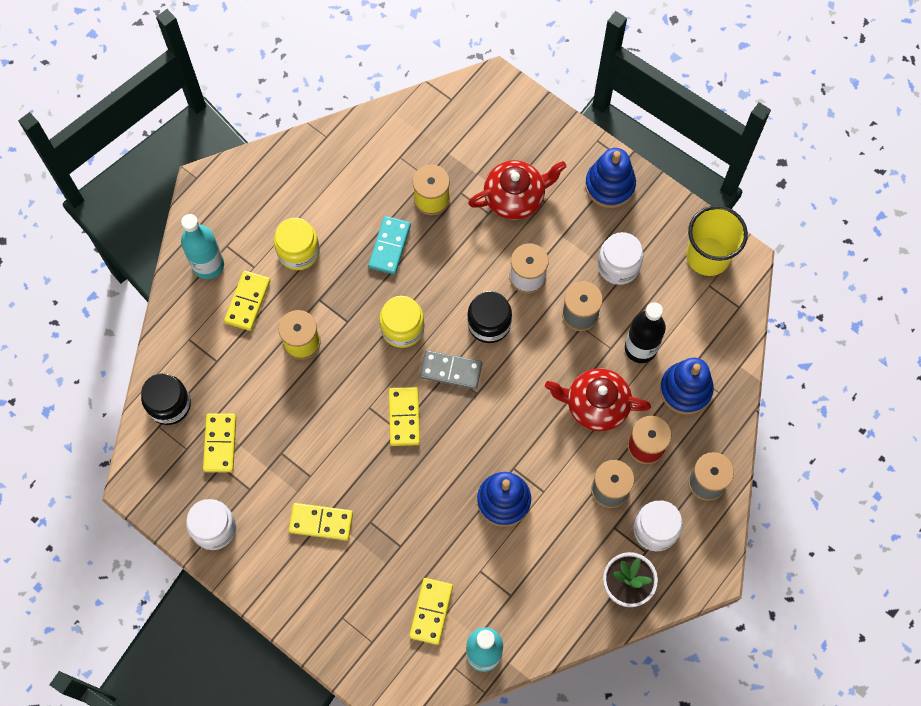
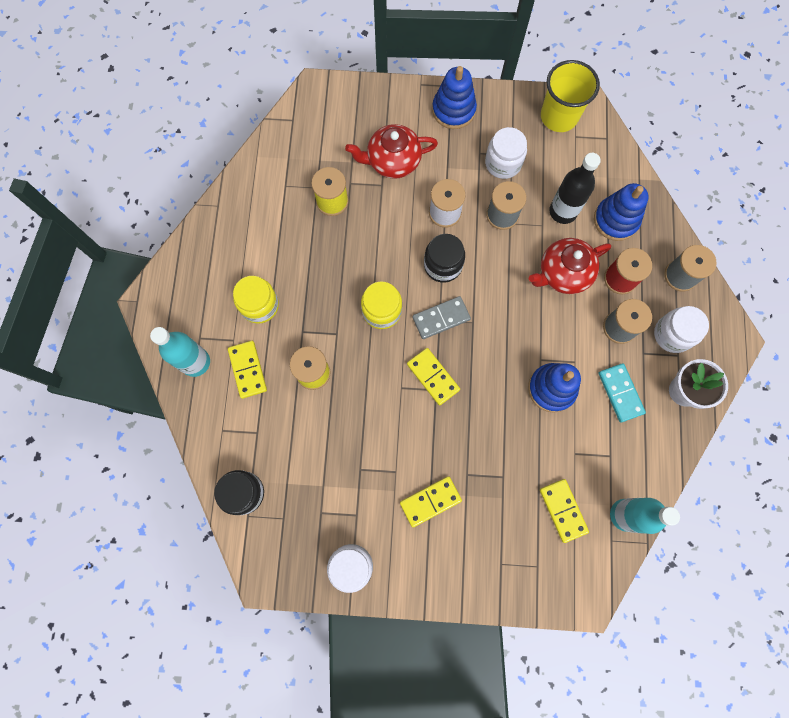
camera: 35 degrees left, 5 degrees up
(220, 443) = (307, 495): yellow domino -> none
(390, 246) = (327, 256): turquoise domino -> turquoise domino (620, 393)
(515, 197) = (392, 161): red teapot -> red teapot turned 135 degrees counterclockwise

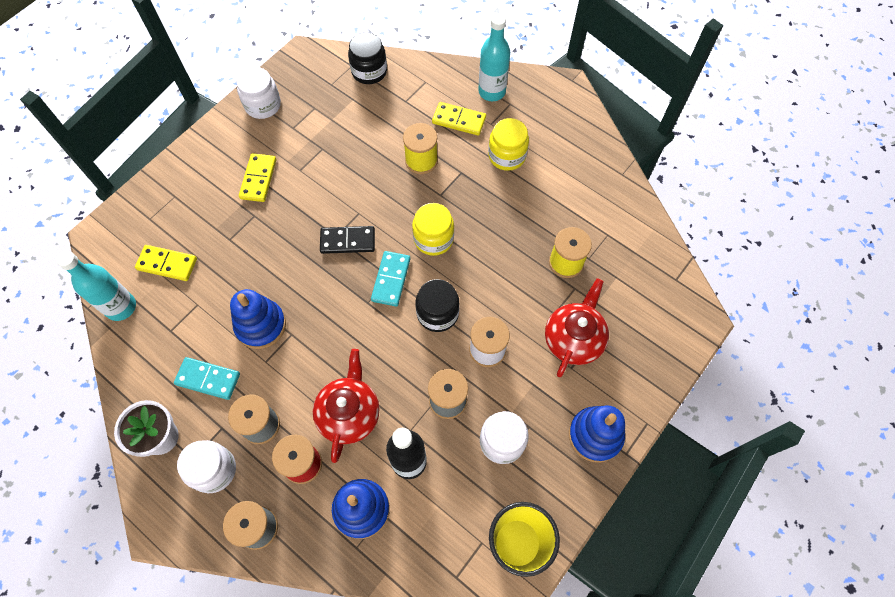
camera: 125 degrees right, 10 degrees down
(433, 377) = (347, 241): yellow domino -> black domino
(441, 318) = (391, 280): grey domino -> turquoise domino

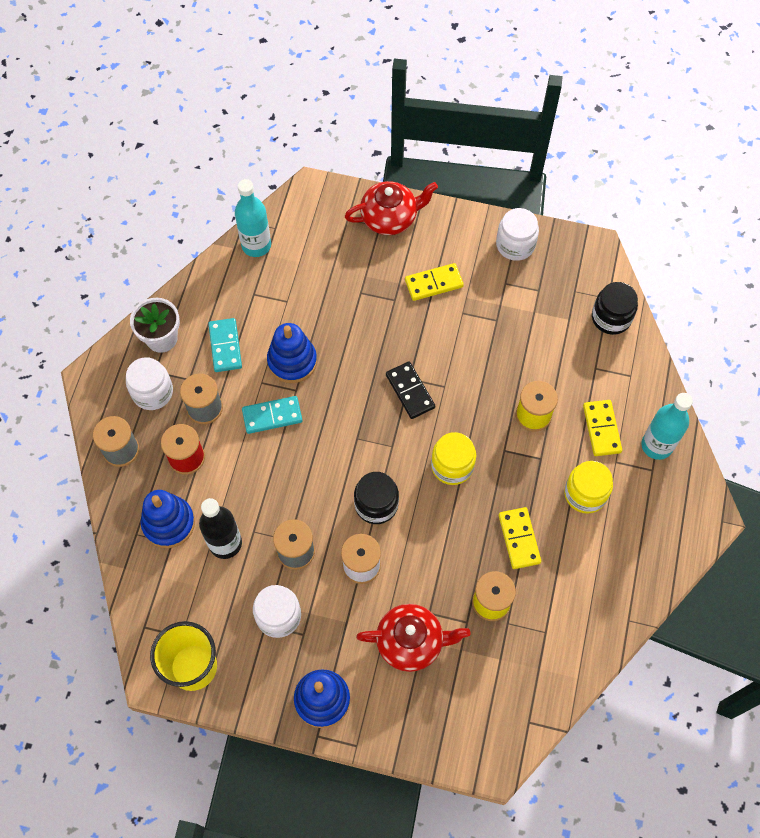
camera: 65 degrees right, 0 degrees up
(167, 264) = (312, 257): yellow domino -> yellow domino (519, 539)
(349, 413) = (246, 473): red teapot -> red teapot (390, 218)
(391, 280) = (390, 448): turquoise domino -> turquoise domino (272, 416)

